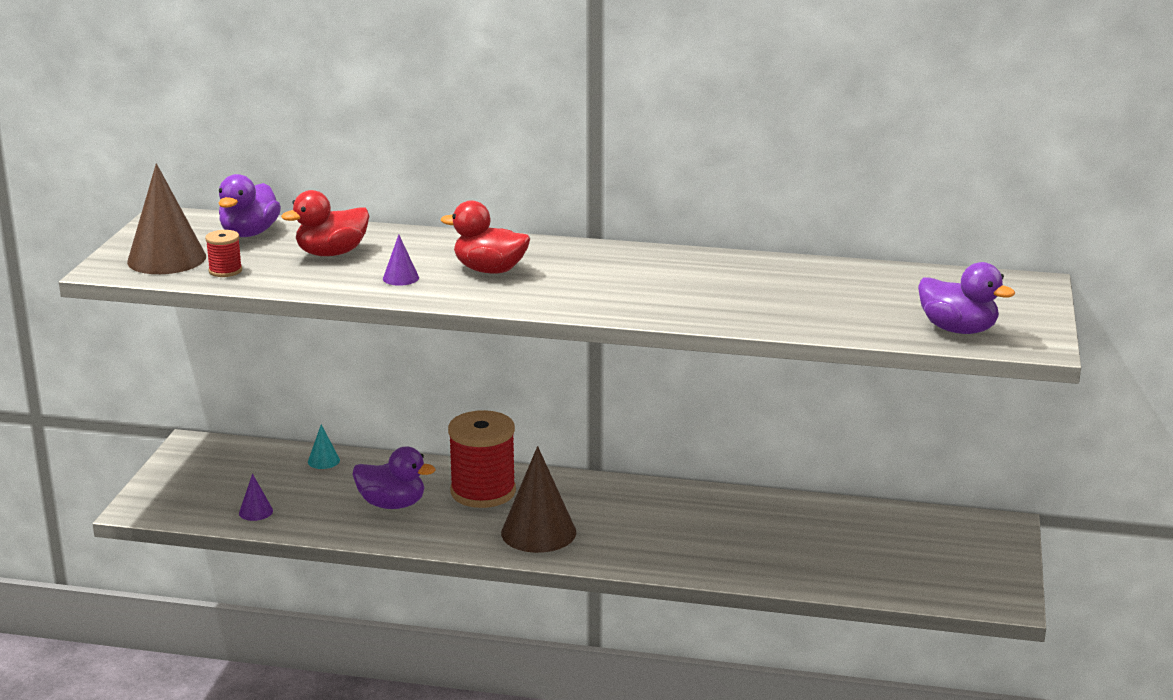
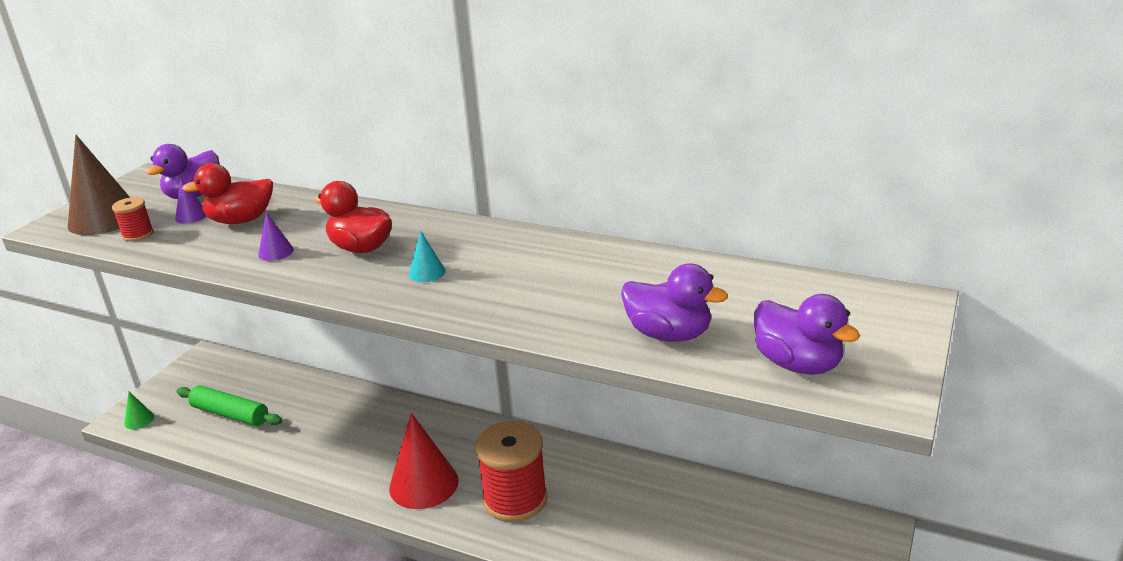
camera: 15 degrees right, 5 degrees up
(160, 507) = (139, 420): none -> green cone
(256, 512) = (207, 433): purple cone -> purple cone (191, 216)
(270, 493) = (230, 414): none -> green rolling pin
(323, 461) = (291, 383): turquoise cone -> turquoise cone (427, 272)
(392, 504) = (318, 437): purple duck -> purple duck (669, 334)
(483, 492) = (400, 431): red spool -> red spool (515, 499)
(538, 532) = (424, 484): brown cone -> red cone

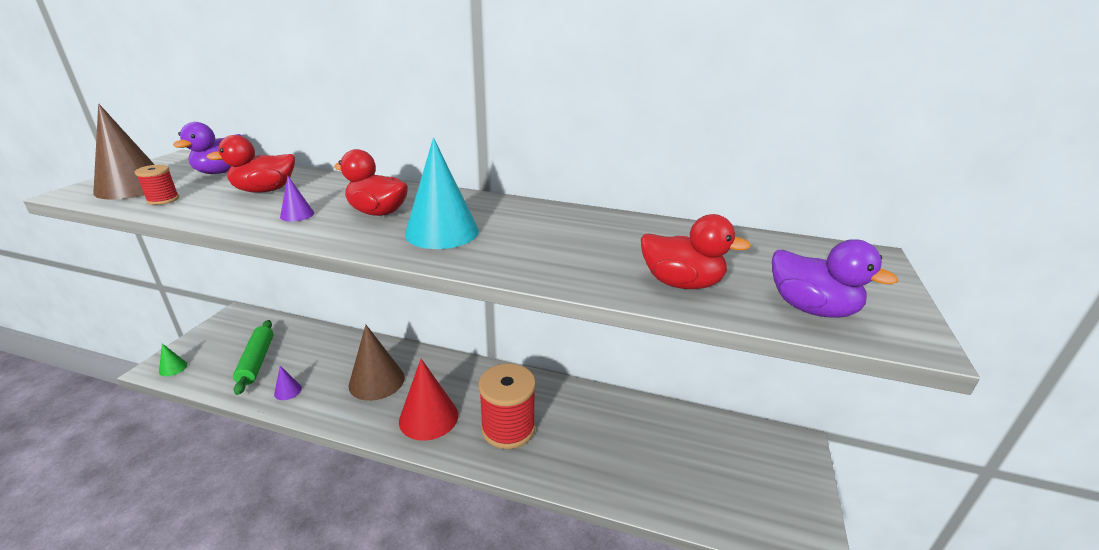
camera: 10 degrees left, 0 degrees up
(191, 216) = (218, 186): purple cone -> purple cone (288, 391)
(230, 414) = (257, 361): green rolling pin -> green rolling pin turned 60 degrees clockwise
(366, 440) = (376, 381): none -> brown cone
(427, 272) = (442, 232): turquoise cone -> turquoise cone, size x2.19
(669, 334) = (681, 283): purple duck -> red duck

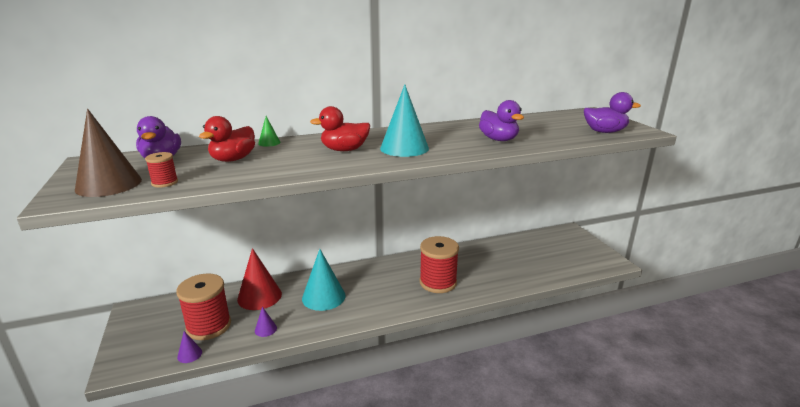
camera: 35 degrees left, 5 degrees down
(173, 368) = (134, 362): green cone -> green cone (269, 143)
(257, 361) = (209, 326): green rolling pin -> red spool
(297, 214) = (296, 163): purple cone -> purple cone (189, 354)
(376, 381) = (323, 297): brown cone -> turquoise cone
(428, 417) = (386, 298): red cone -> red cone (259, 296)
(589, 260) = (498, 139): none -> purple duck
(681, 283) = (549, 137): red duck -> none

